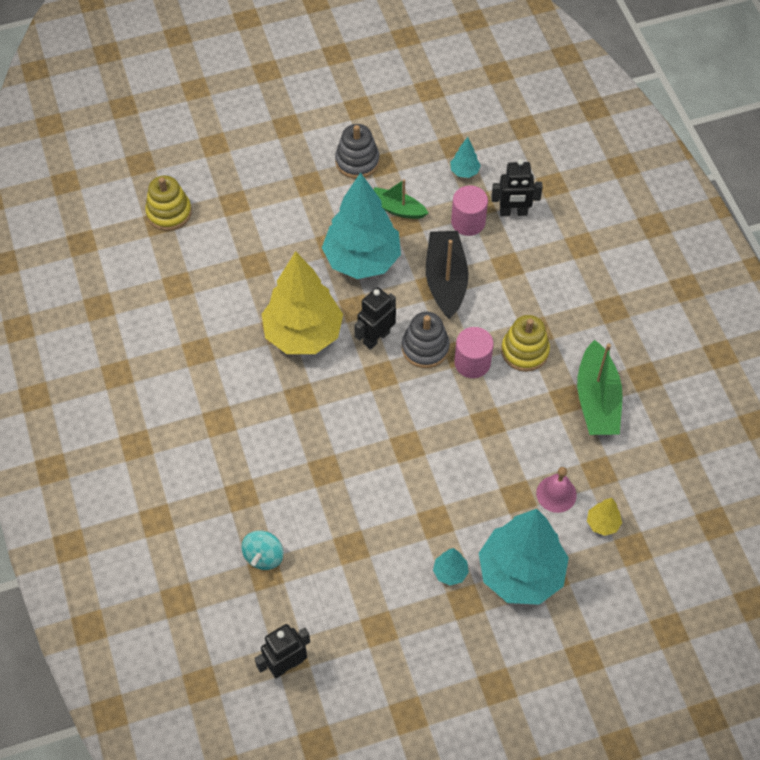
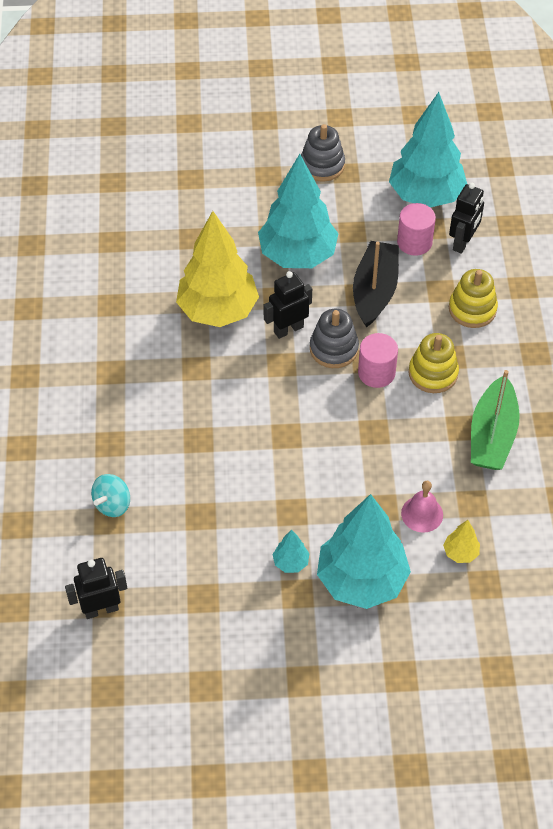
camera: 15 degrees right, 5 degrees down
(169, 212) = (125, 175): yellow stacking toy -> yellow stacking toy (472, 309)
(397, 209) = (347, 216): green boat -> none
(464, 171) = (425, 195): turquoise tree -> turquoise tree, size x2.48
(513, 212) = (463, 243): black robot -> black robot turned 75 degrees counterclockwise

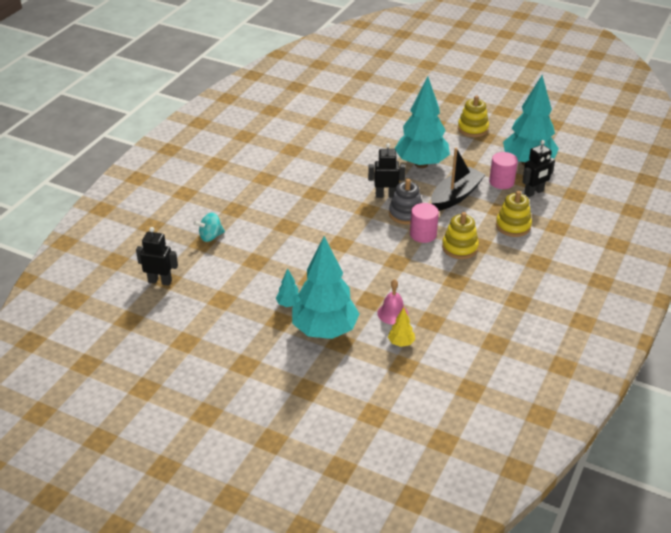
camera: 30 degrees right, 15 degrees down
(218, 311) = (350, 172): yellow tree -> none
(322, 165) = (473, 129): grey stacking toy -> yellow stacking toy
(492, 435) = (473, 292): green boat -> none

